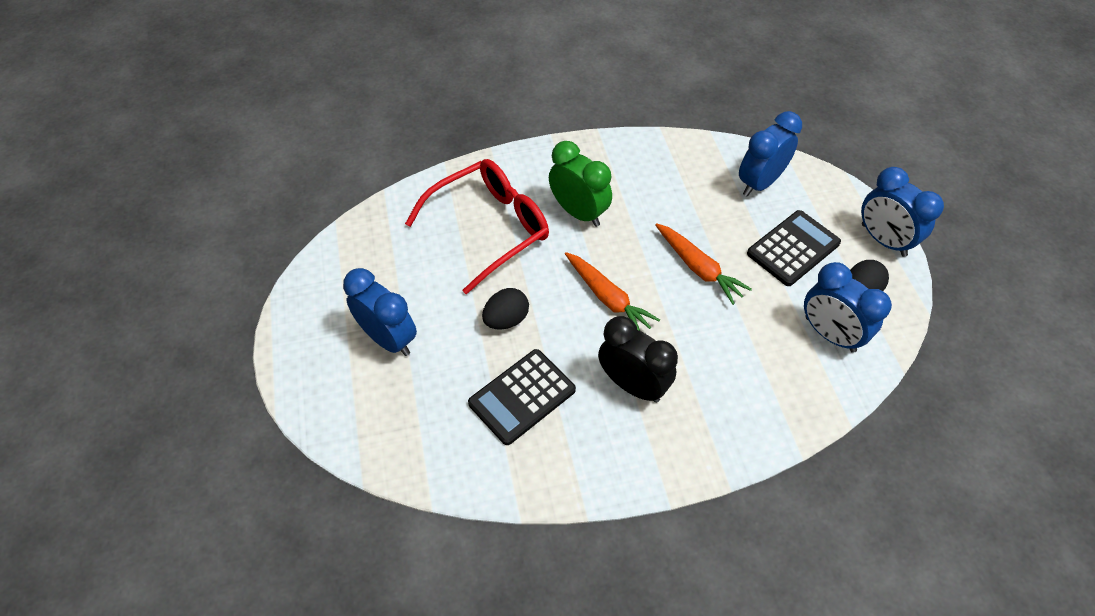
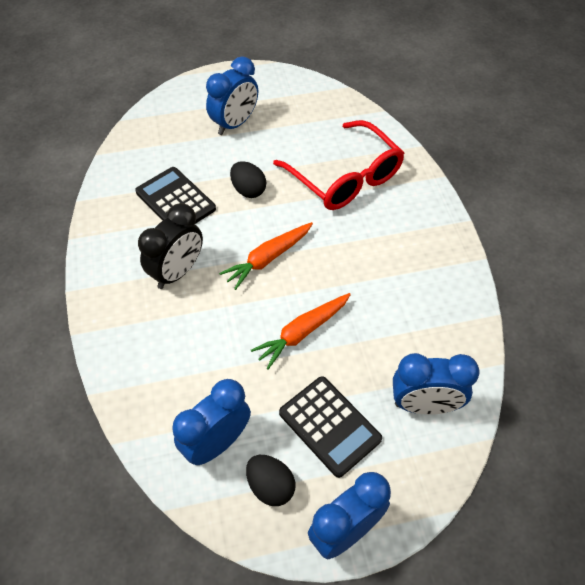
camera: 90 degrees right, 0 degrees up
(579, 212) = (368, 240): green clock -> none
(759, 183) = (424, 405): blue clock -> blue clock turned 135 degrees clockwise

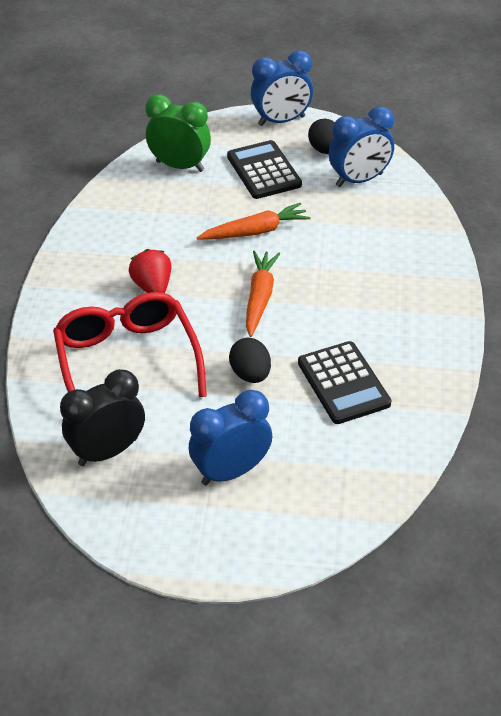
camera: 160 degrees left, 10 degrees down
(177, 272) = (360, 307): black clock -> black clock (108, 451)
(268, 258) = (260, 298): orange carrot -> orange carrot turned 60 degrees counterclockwise
(364, 245) = (153, 287): none -> red strawberry
(424, 405) = (180, 166): blue clock -> green clock

